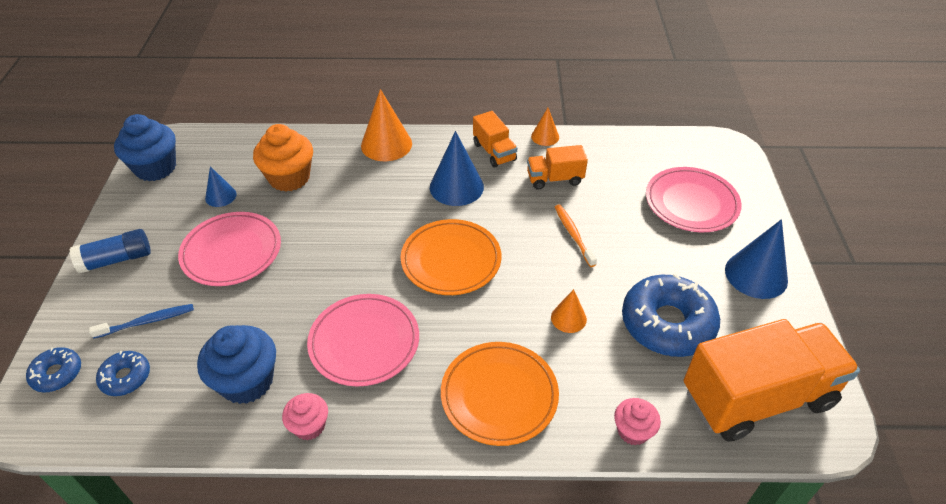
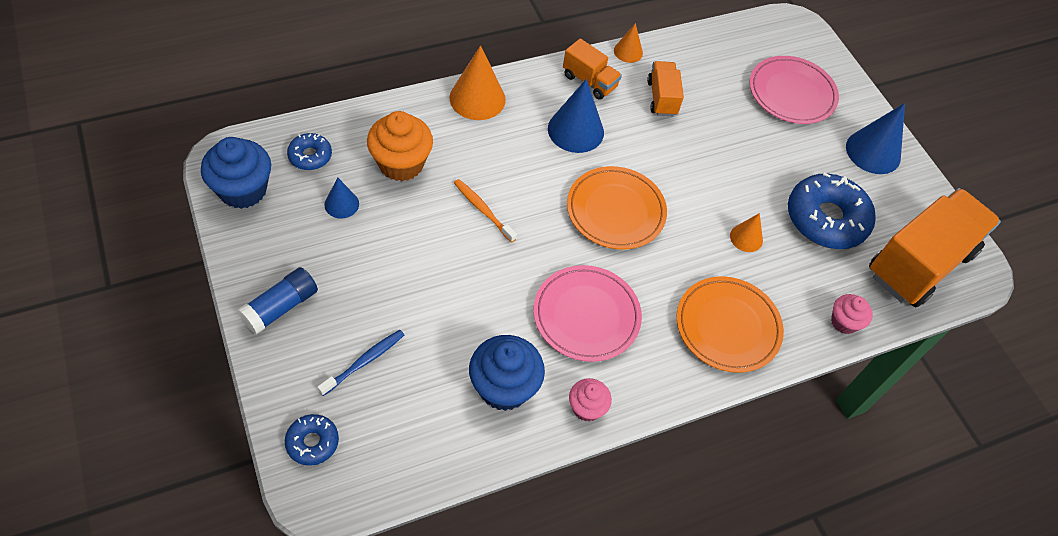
camera: 30 degrees left, 10 degrees up
(126, 377) = (385, 422): blue donut -> blue donut (310, 156)
(232, 252) = (398, 263): pink plate -> none
(554, 179) = (662, 98): orange truck -> orange truck turned 120 degrees clockwise
(573, 234) = (708, 153): orange toothbrush -> orange toothbrush (483, 210)

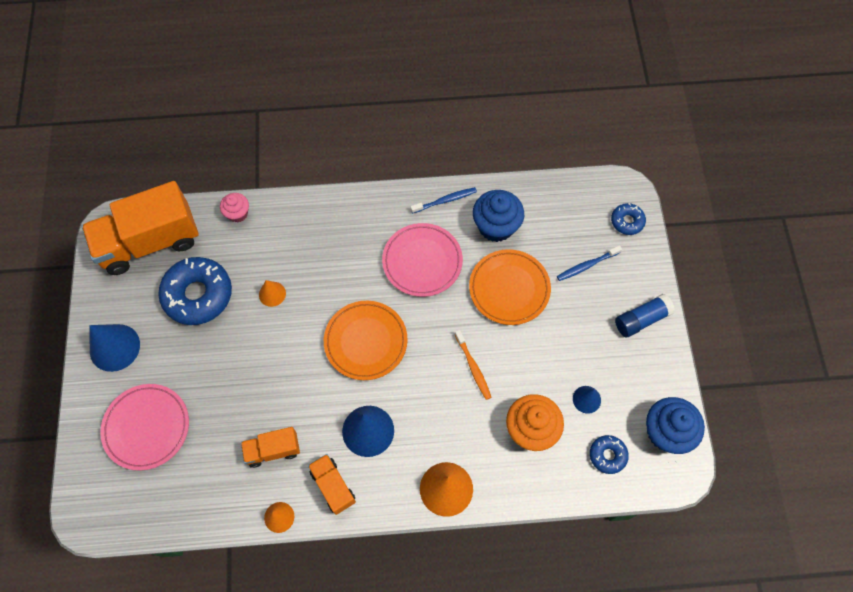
camera: 155 degrees left, 10 degrees up
(586, 408) = (445, 200): pink cupcake -> blue toothbrush
(662, 98) = (273, 450): orange truck -> orange truck turned 60 degrees clockwise
(727, 327) = (324, 230): orange plate -> orange plate (509, 289)

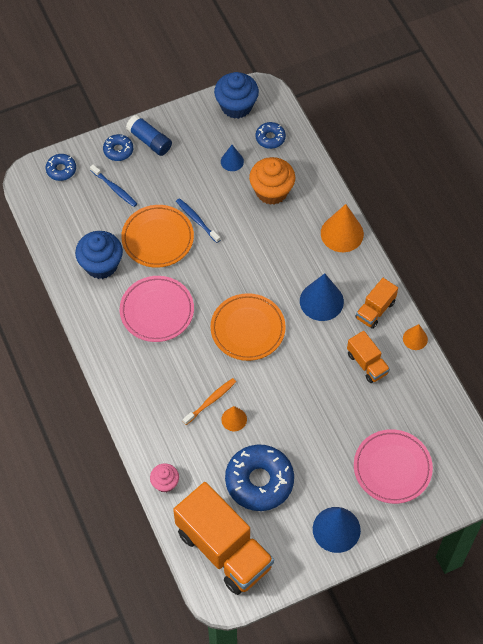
camera: 110 degrees left, 5 degrees down
(445, 200) = (89, 312): blue toothbrush -> blue toothbrush (197, 220)
(473, 367) = (238, 244): orange toothbrush -> orange toothbrush (211, 401)
(637, 284) = (118, 150): none -> blue donut

